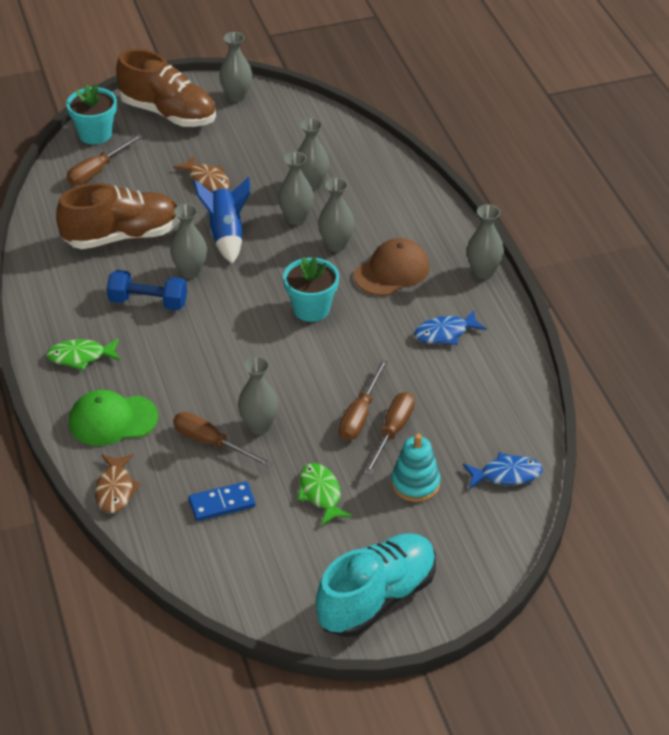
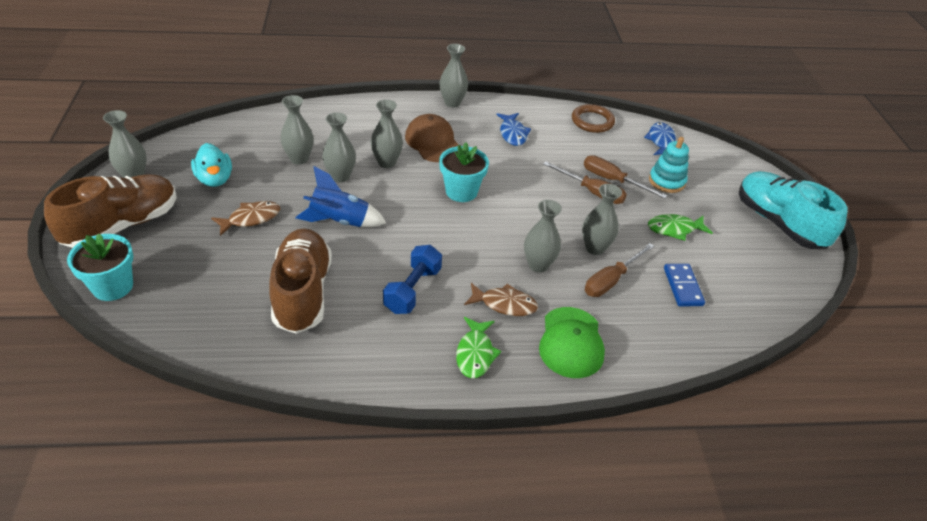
camera: 80 degrees left, 0 degrees up
(97, 171) = (180, 294): brown screwdriver -> none
(115, 489) = (662, 355): brown fish -> brown fish (504, 304)
(190, 271) = (380, 253): grey vase -> grey vase (538, 265)
(254, 142) = (215, 179): none -> turquoise duck
(516, 403) = (592, 121): none -> brown ring

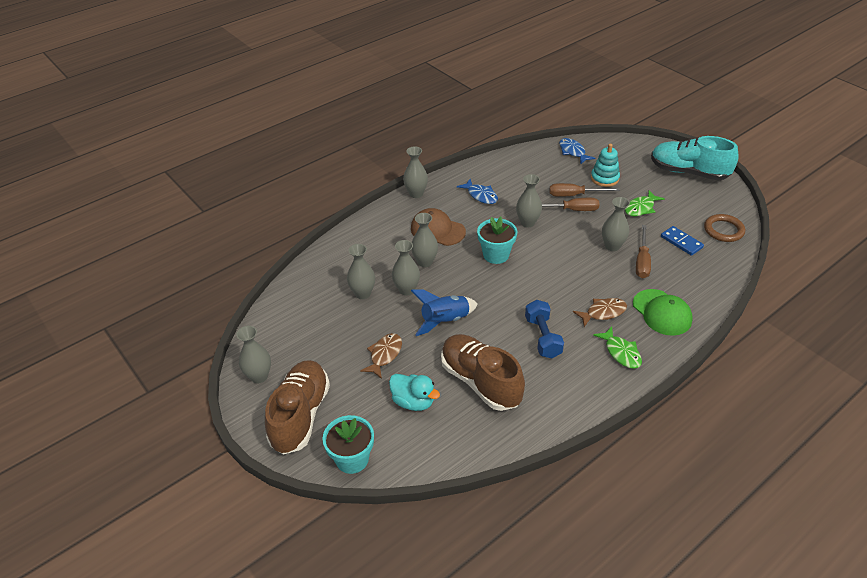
camera: 30 degrees left, 0 degrees up
(215, 179) = (322, 343): turquoise duck -> turquoise duck (413, 402)
(538, 265) = (594, 276): grey vase -> grey vase (527, 222)
(592, 121) = (519, 159): brown ring -> brown ring (723, 230)

